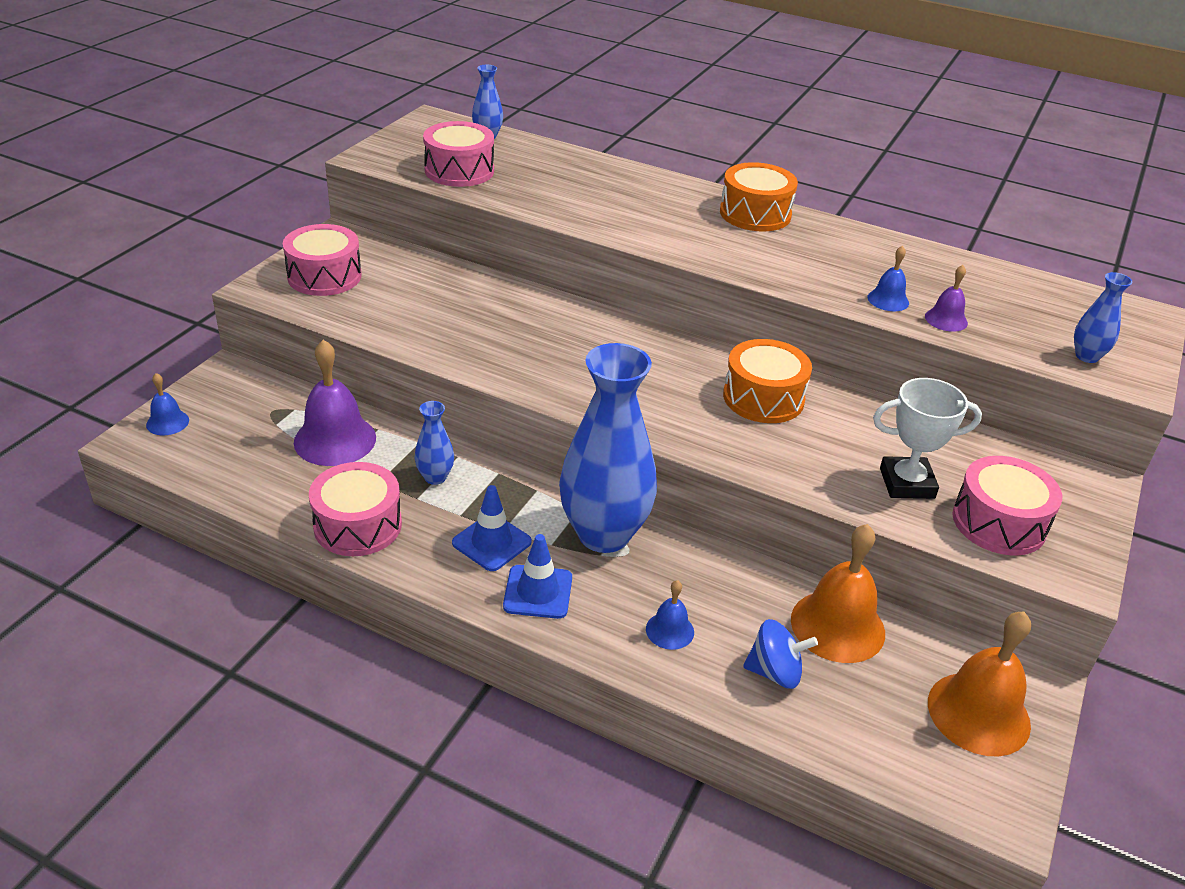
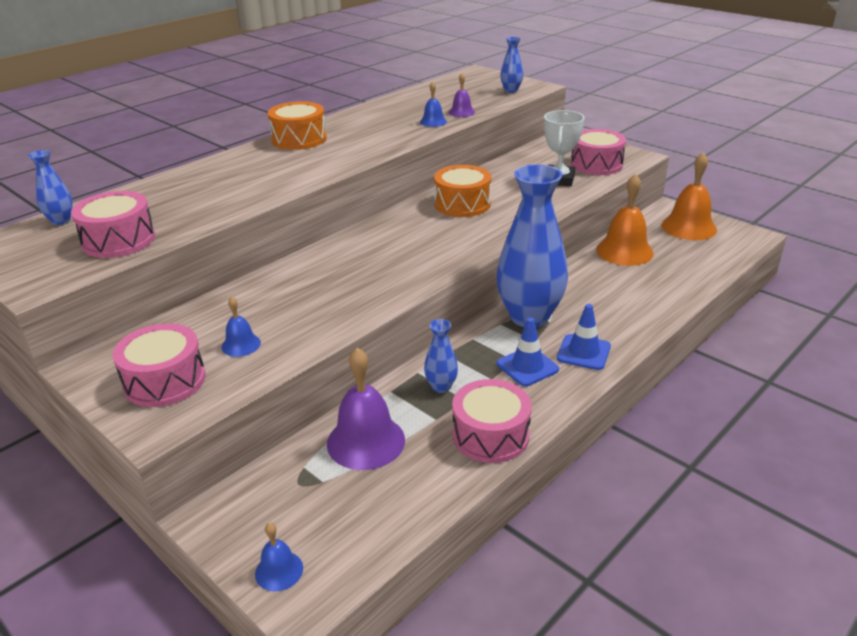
camera: 70 degrees left, 5 degrees down
(670, 630) = (624, 306): blue bell -> blue bell (241, 345)
(775, 672) = (660, 277): blue spinning top -> none

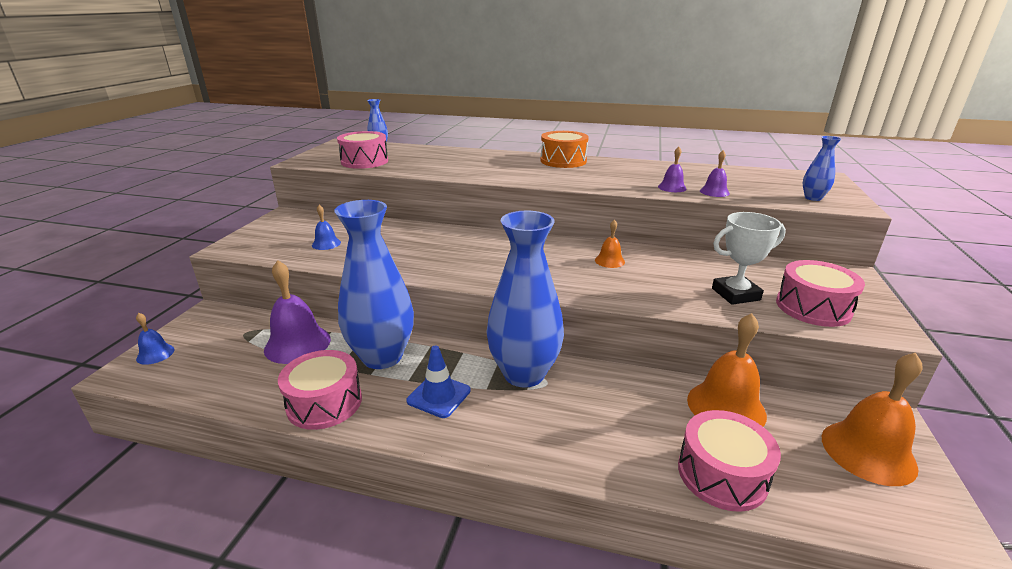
camera: 60 degrees right, 5 degrees down
(165, 381) = (277, 236): pink drum -> pink drum (722, 474)
(433, 121) = (672, 187): blue bell -> purple bell
(441, 386) = (382, 357): blue vase -> blue vase, size x2.31
(462, 204) = (609, 261): orange drum -> orange bell
(583, 352) = (487, 427): blue traffic cone -> none

